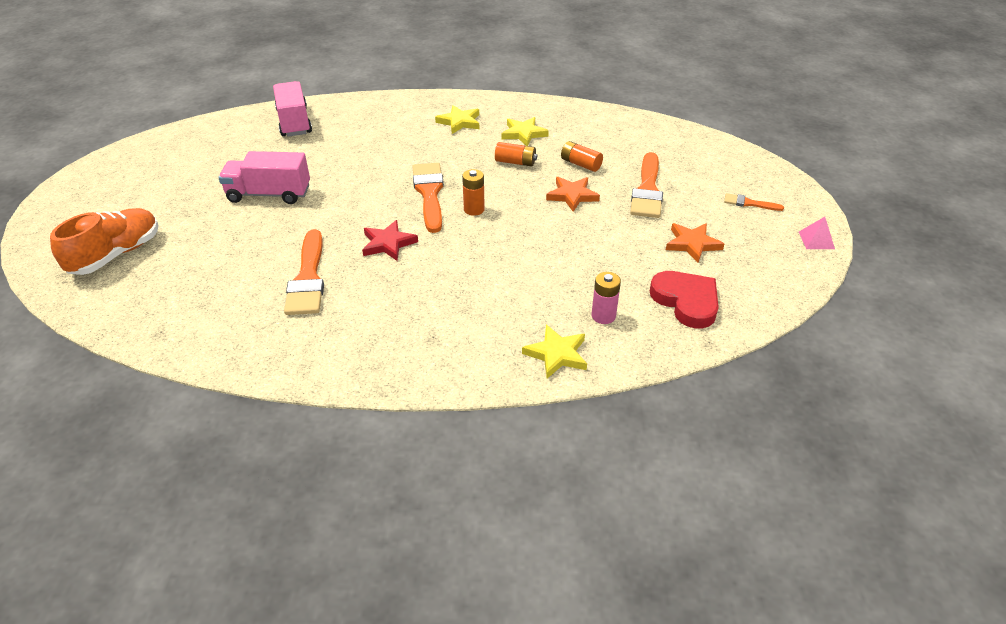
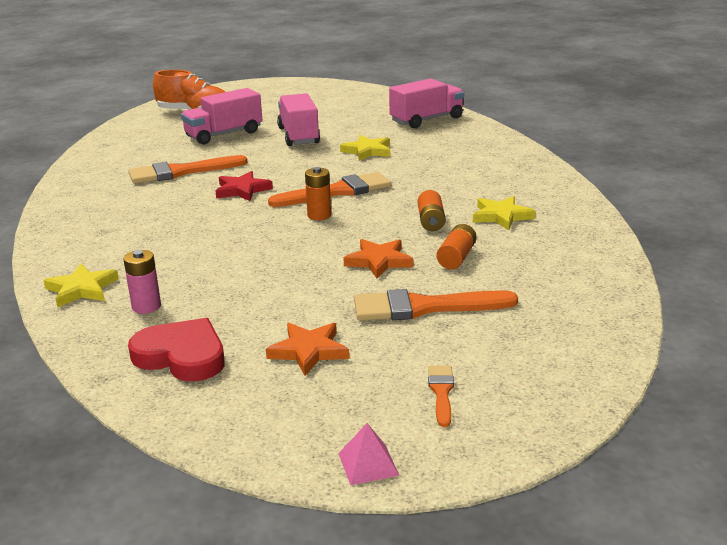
camera: 75 degrees right, 15 degrees down
(216, 240) = (224, 134): none -> pink truck
(459, 122) = (495, 181): yellow star -> yellow star (367, 151)
(686, 301) = (182, 356): red heart -> red heart turned 105 degrees counterclockwise

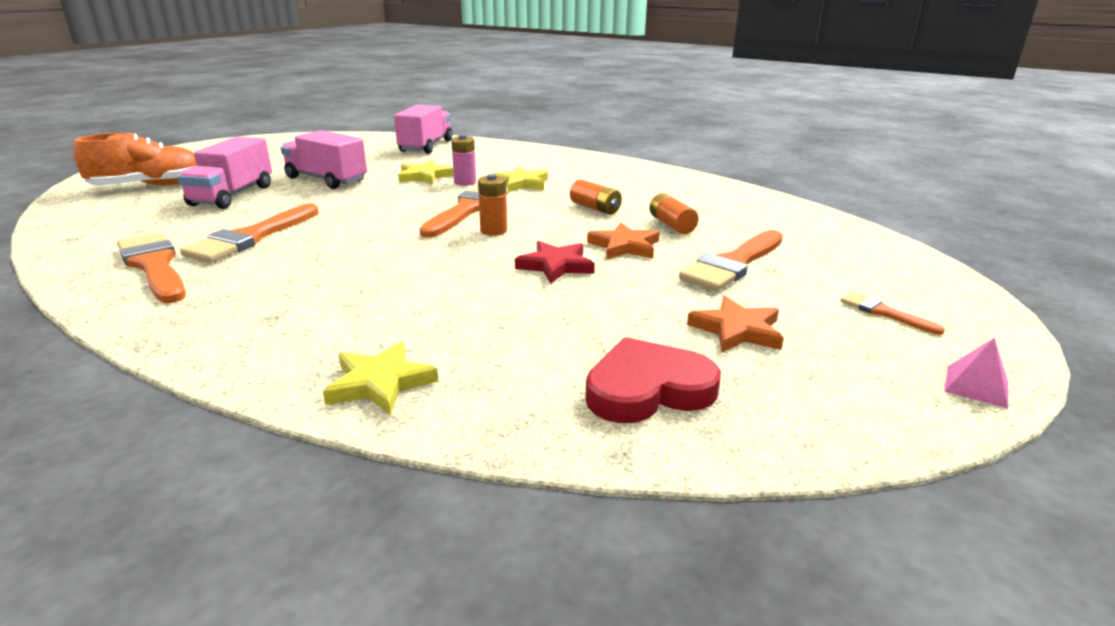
camera: 45 degrees left, 0 degrees up
(109, 176) = (154, 266): none -> orange brush
(146, 306) = (502, 364): pink battery -> pink battery (465, 182)
(242, 190) = (366, 233): red star -> red star (556, 266)
(501, 216) = (635, 191): yellow star -> yellow star (521, 183)

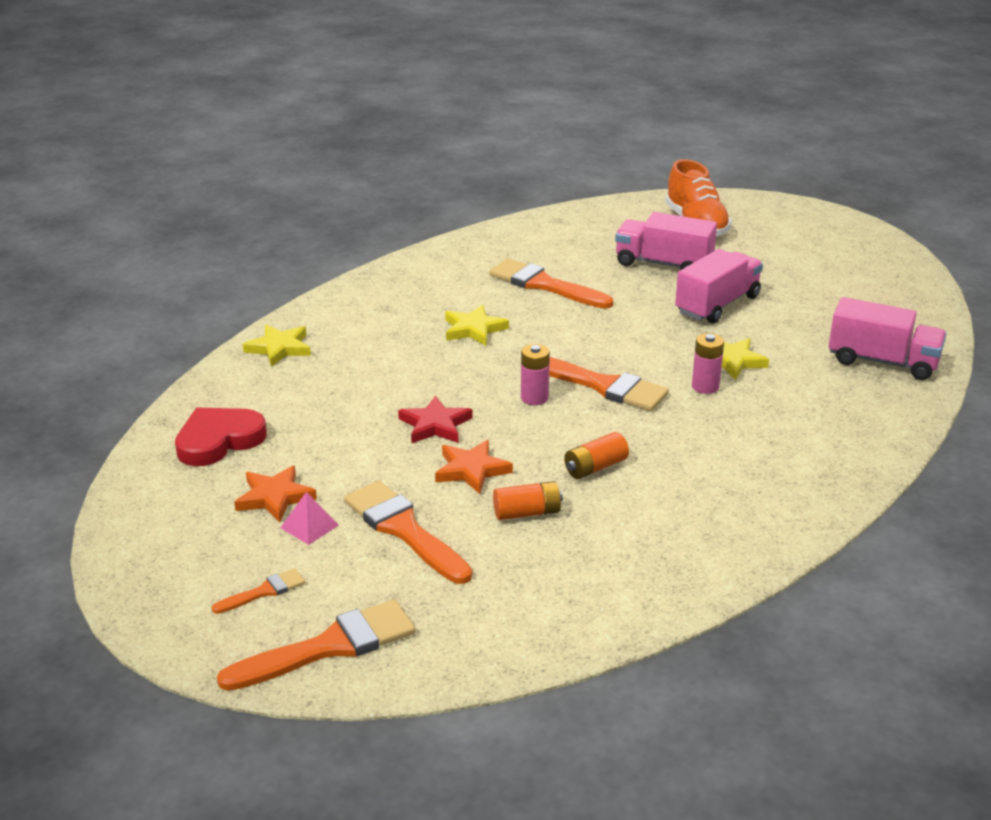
camera: 100 degrees right, 5 degrees up
(154, 266) = (492, 257): orange brush -> orange brush (329, 647)
(493, 231) = (534, 398): orange battery -> pink battery
(521, 183) = (699, 425): yellow star -> yellow star (474, 329)
(648, 389) = (219, 440): red heart -> red heart turned 120 degrees counterclockwise
(976, 386) = (135, 590): pink pyramid -> pink pyramid (309, 526)

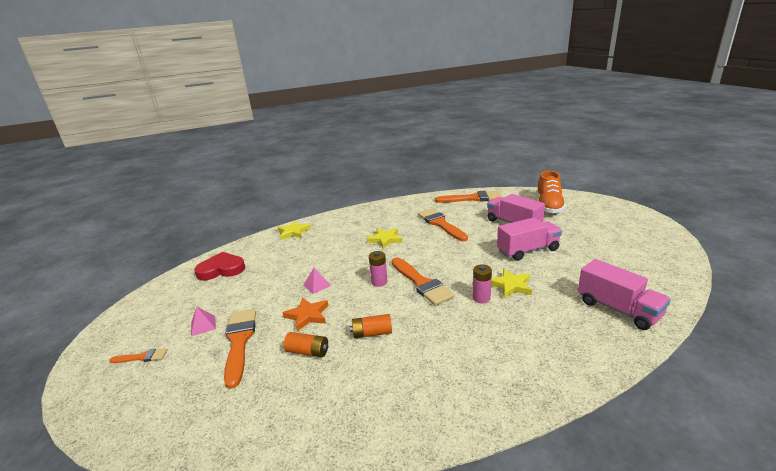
camera: 30 degrees right, 5 degrees down
(275, 497) = (208, 304): orange star -> none
(329, 647) = (125, 405): orange brush -> orange brush (472, 198)
(435, 425) = (317, 285): red star -> pink pyramid

